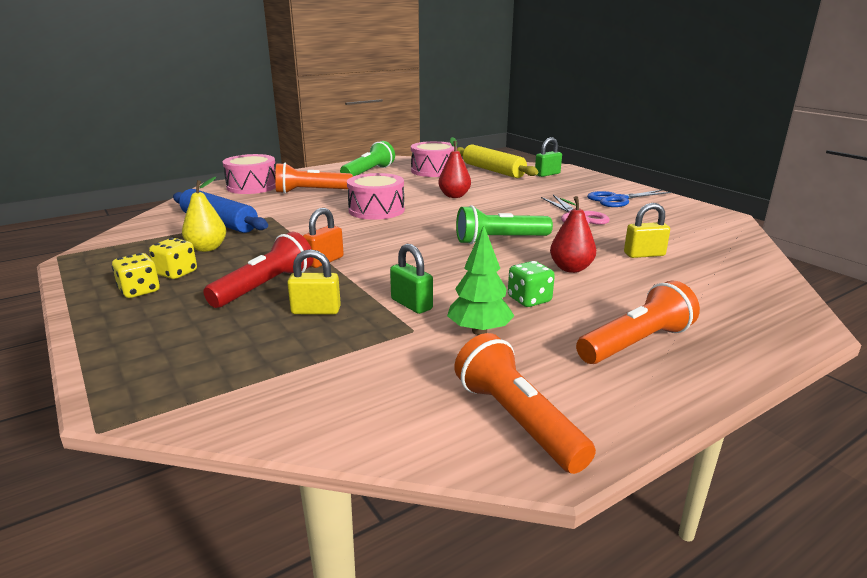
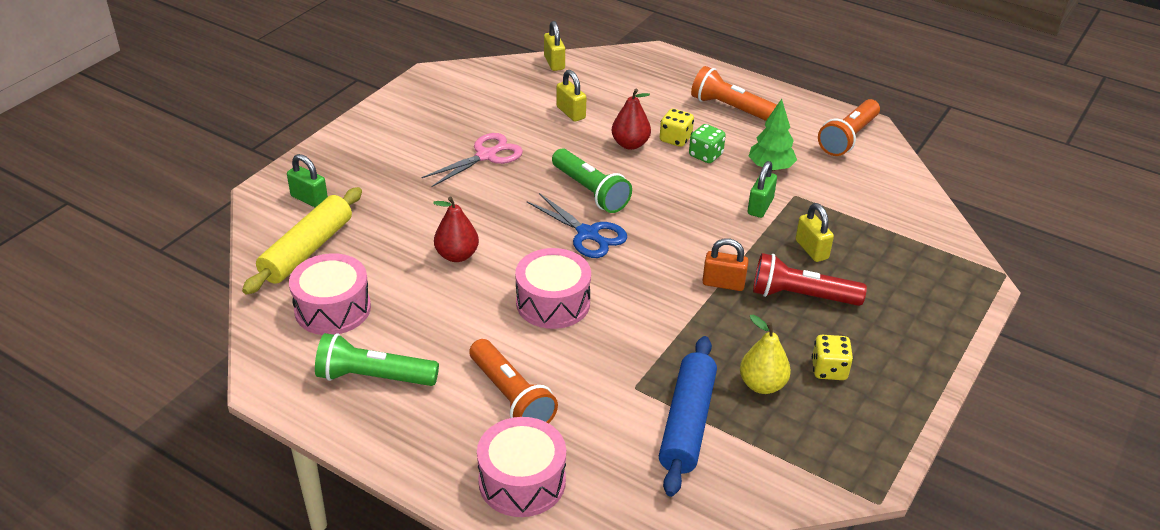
camera: 115 degrees left, 15 degrees up
(139, 291) = (877, 371): yellow dice -> yellow dice (675, 139)
(618, 199) = (406, 136): blue scissors -> blue scissors (587, 234)
(761, 264) = (554, 63): none -> yellow padlock

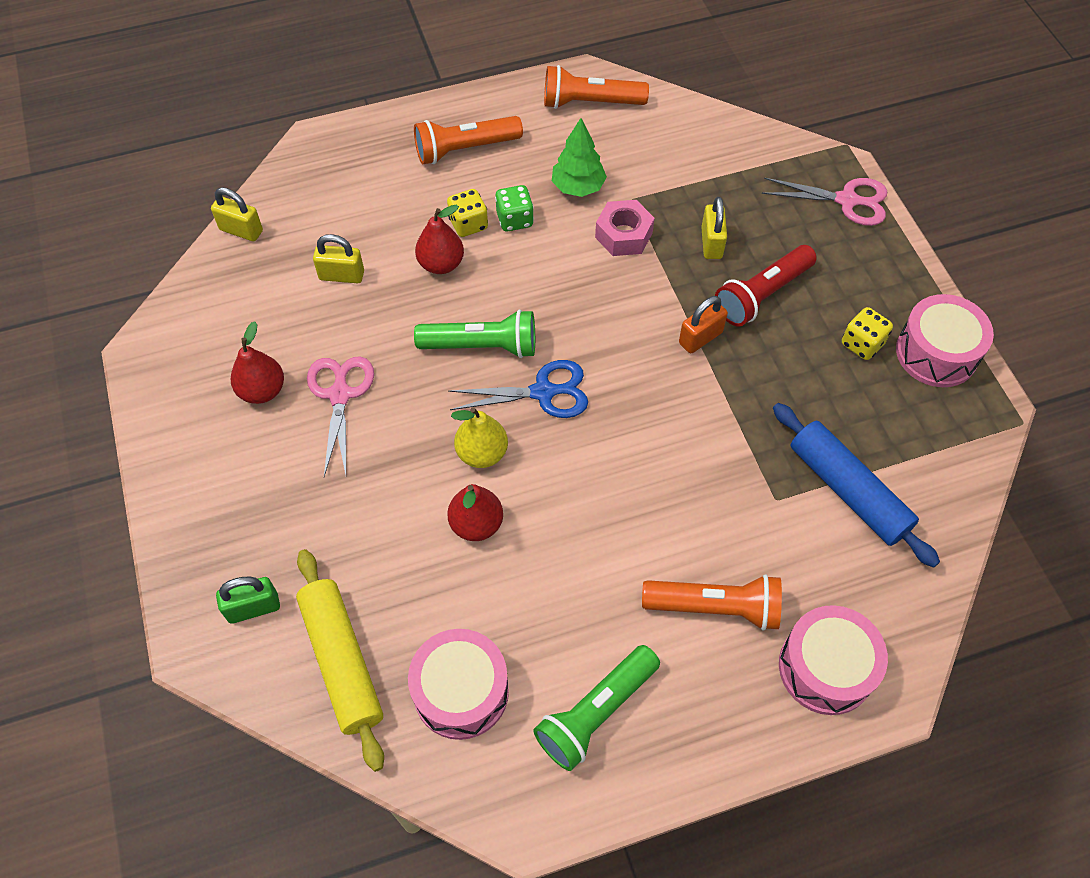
camera: 50 degrees left, 20 degrees up
(455, 127) = (262, 390): none -> red pear
(553, 303) = (615, 487): pink drum -> pink drum (936, 353)
(760, 206) = (623, 235): green padlock -> pink nut
(762, 385) = (844, 403): yellow pear -> yellow pear (482, 453)
(811, 249) = (711, 243): yellow padlock -> yellow padlock turned 75 degrees clockwise
(848, 138) = (590, 103): orange flashlight -> orange flashlight turned 105 degrees clockwise
(951, 299) = (846, 200): none -> pink scissors

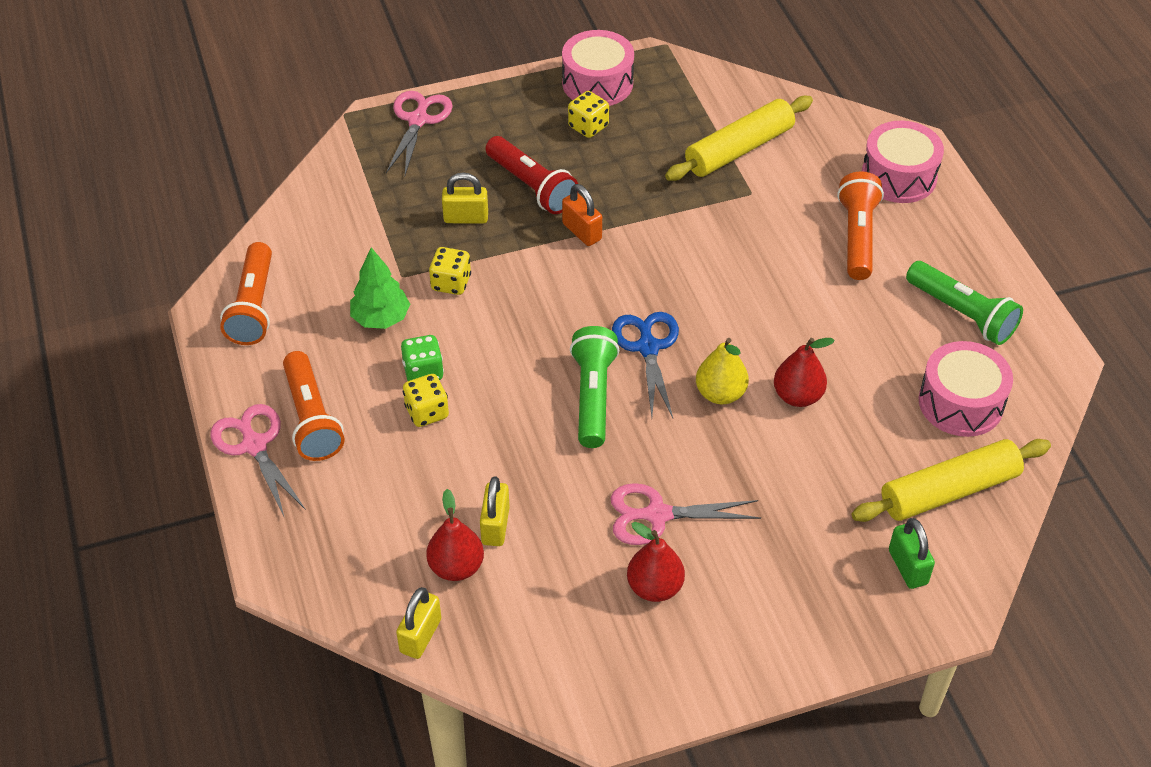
camera: 90 degrees left, 10 degrees down
(439, 117) = (254, 445): none -> pink scissors
(441, 264) = (483, 435): red pear -> red pear (456, 567)
(623, 235) = (451, 283): pink nut -> yellow dice
(848, 490) = (739, 149): blue rolling pin -> yellow rolling pin

